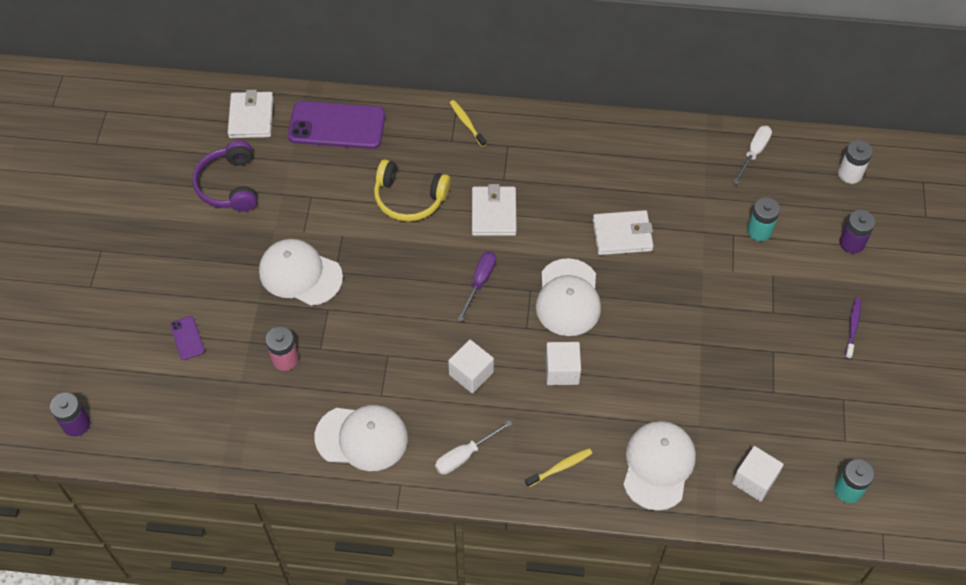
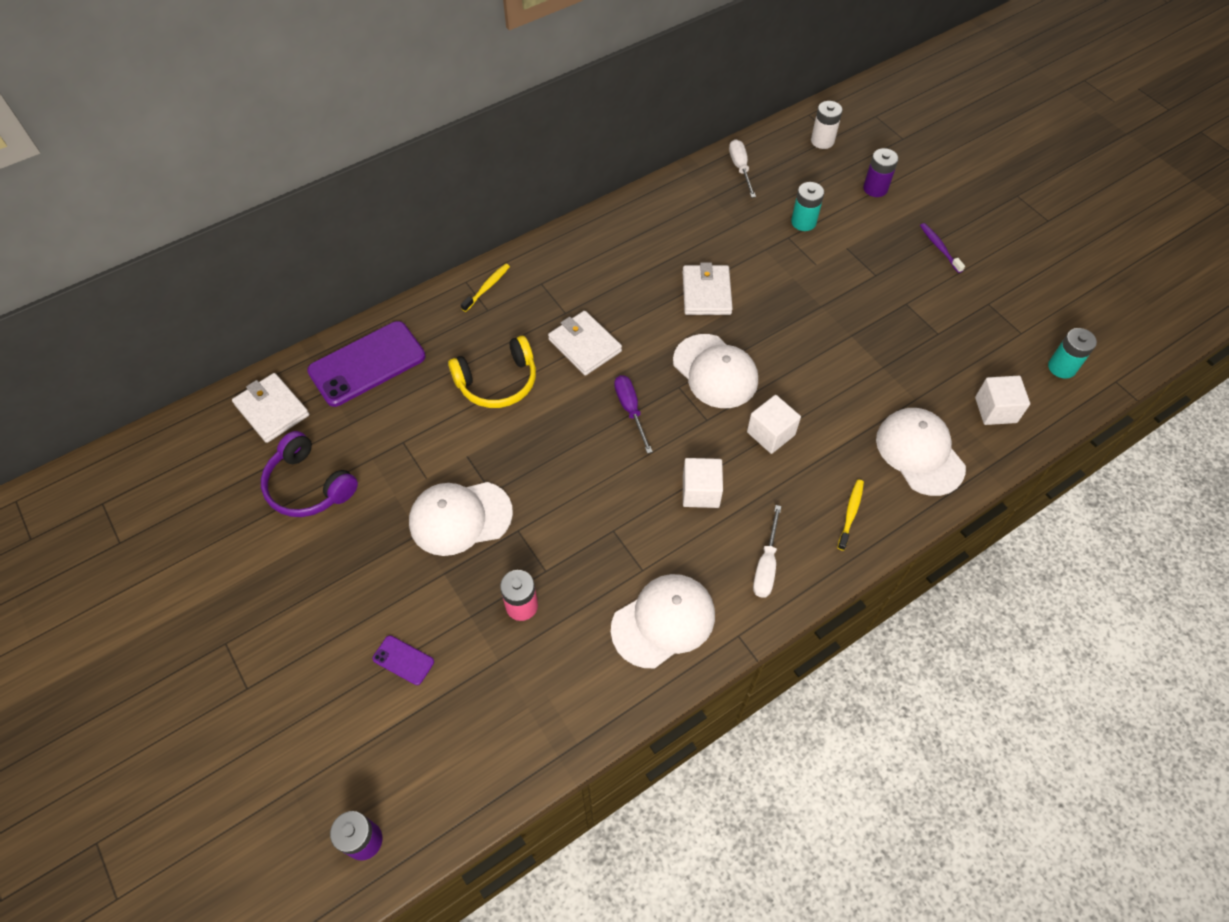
camera: 40 degrees left, 0 degrees up
(467, 123) = (487, 287): yellow toothbrush -> yellow toothbrush turned 105 degrees clockwise
(622, 235) = (706, 293): white wallet -> white wallet turned 45 degrees counterclockwise

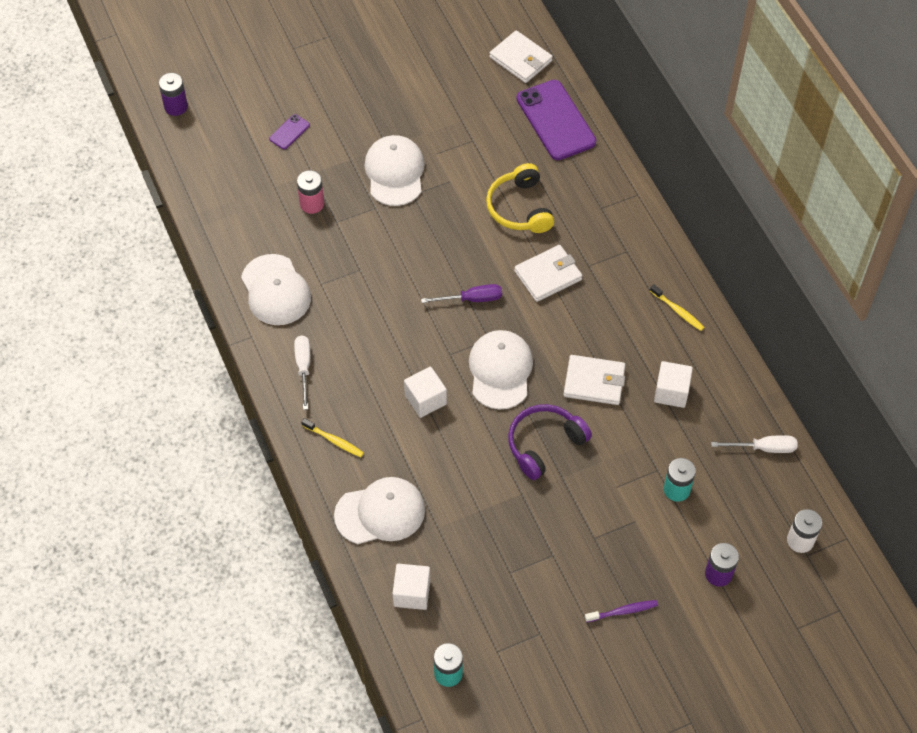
camera: 100 degrees right, 0 degrees up
(272, 410) = (520, 59): white wallet -> white wallet turned 75 degrees clockwise
(308, 486) = (445, 81): purple headphones -> purple headphones (544, 444)
(487, 287) = (628, 210): yellow toothbrush -> yellow toothbrush (678, 311)
(700, 491) = (380, 336): white cube -> white cube (671, 392)
(715, 371) = (500, 371): white cap -> white cap turned 120 degrees clockwise
(766, 565) = (303, 368): white screwdriver -> white screwdriver turned 60 degrees clockwise

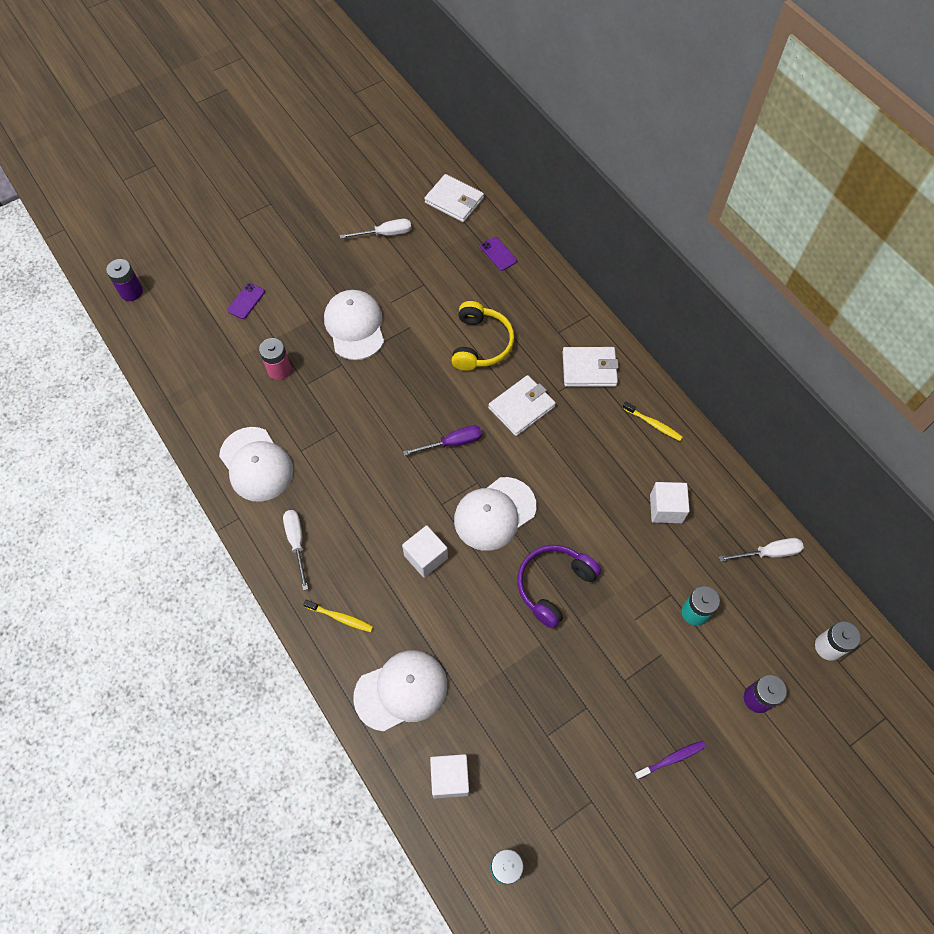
camera: 10 degrees left, 5 degrees up
(442, 84) = (385, 234): none -> white screwdriver
(500, 371) = (494, 513): white cap -> white cap turned 120 degrees counterclockwise
(519, 208) = (481, 344): yellow headphones -> yellow headphones turned 150 degrees counterclockwise
(555, 120) = (498, 254): purple phone -> purple phone, size x0.44
(594, 382) = (589, 510): white wallet -> white wallet (589, 369)

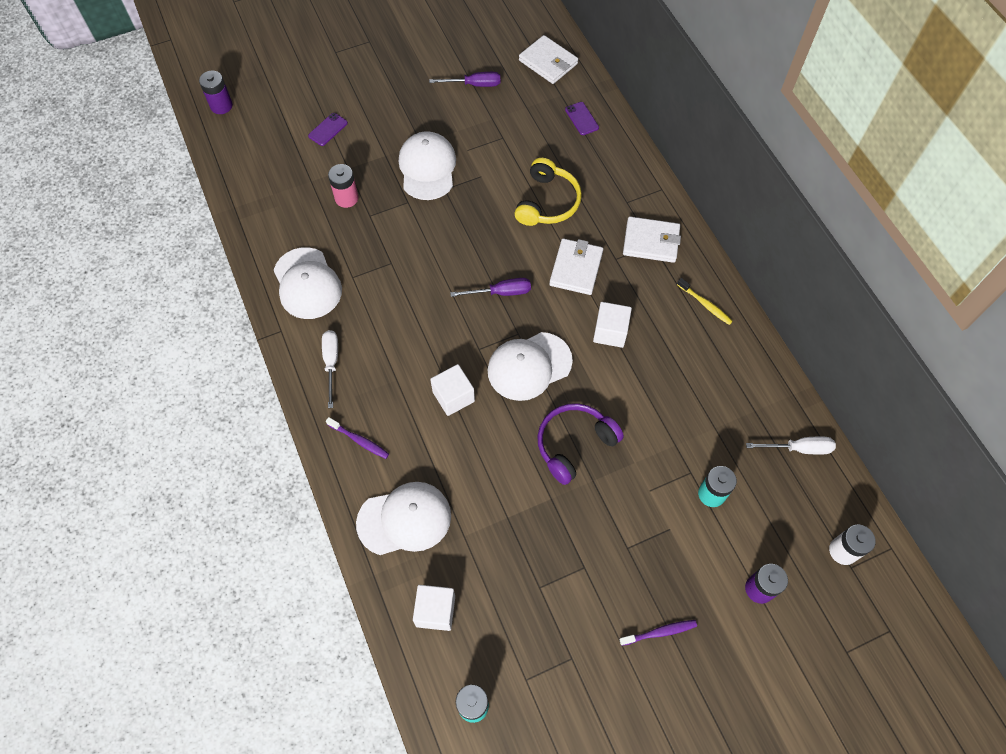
camera: 10 degrees right, 0 degrees up
(340, 617) = (359, 440): yellow toothbrush -> purple toothbrush
(385, 234) = (474, 85): white screwdriver -> purple screwdriver
(521, 407) = (576, 268): white wallet -> white wallet turned 45 degrees counterclockwise
(666, 508) = (702, 388): white cube -> white cube (610, 332)

